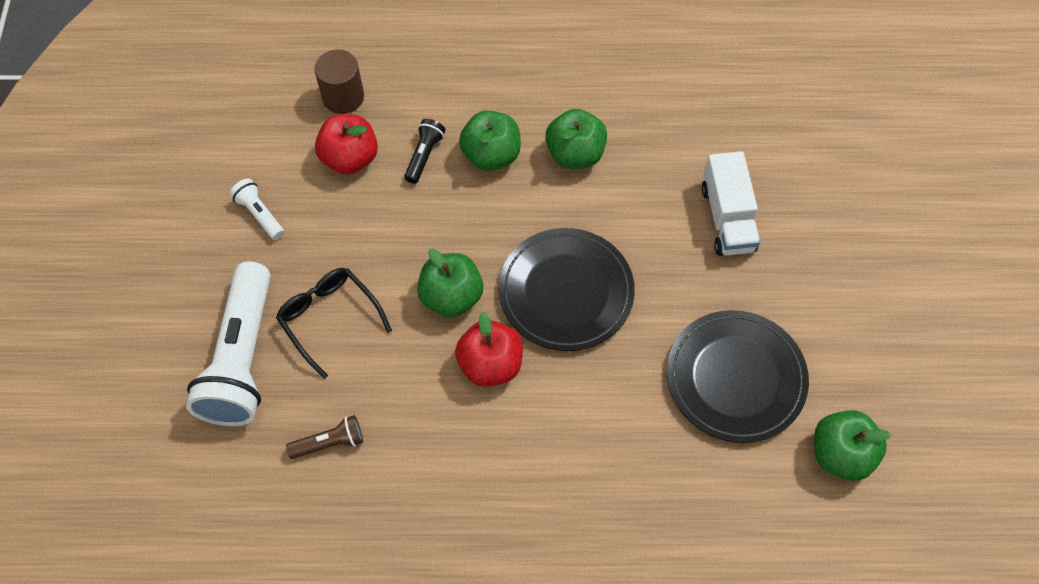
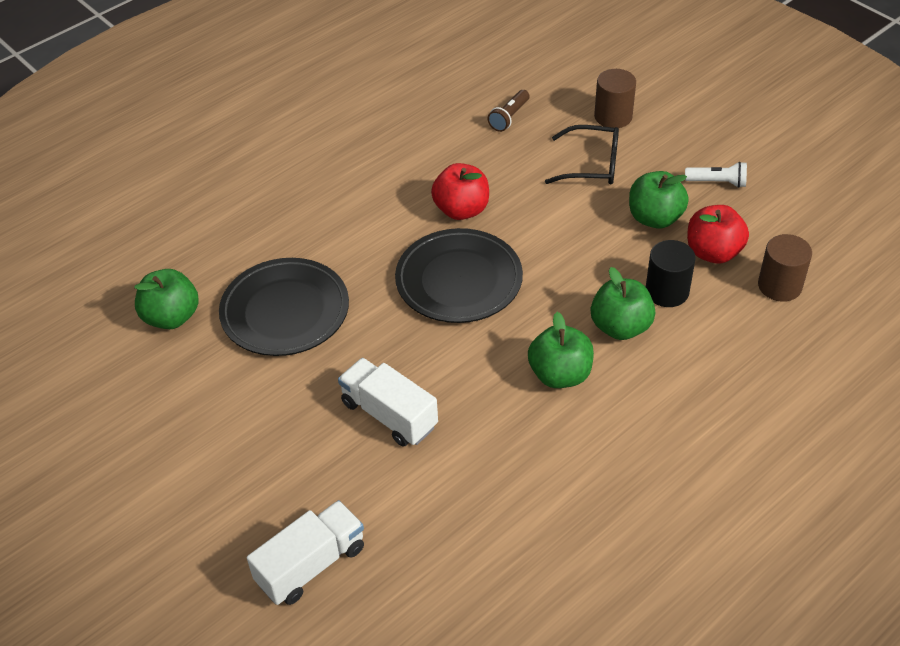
camera: 140 degrees right, 15 degrees down
(242, 358) = (613, 116): white flashlight -> brown cylinder
(424, 155) = (667, 291): black flashlight -> black cylinder
(451, 297) = (532, 226): green apple -> green apple (655, 218)
(868, 154) = (311, 565): none -> white truck

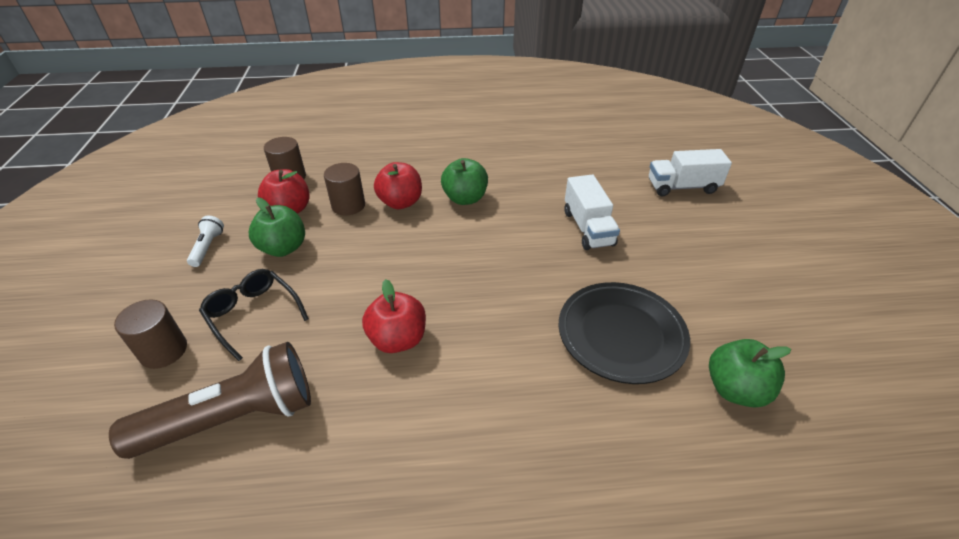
camera: 145 degrees left, 5 degrees down
(459, 280) = (463, 282): black plate -> none
(509, 117) = (233, 417): brown flashlight -> brown flashlight, size x2.29
(620, 327) = (400, 202): green apple -> red apple
(667, 291) = (348, 205): black cylinder -> brown cylinder
(717, 182) = (208, 247): white flashlight -> white flashlight turned 45 degrees clockwise

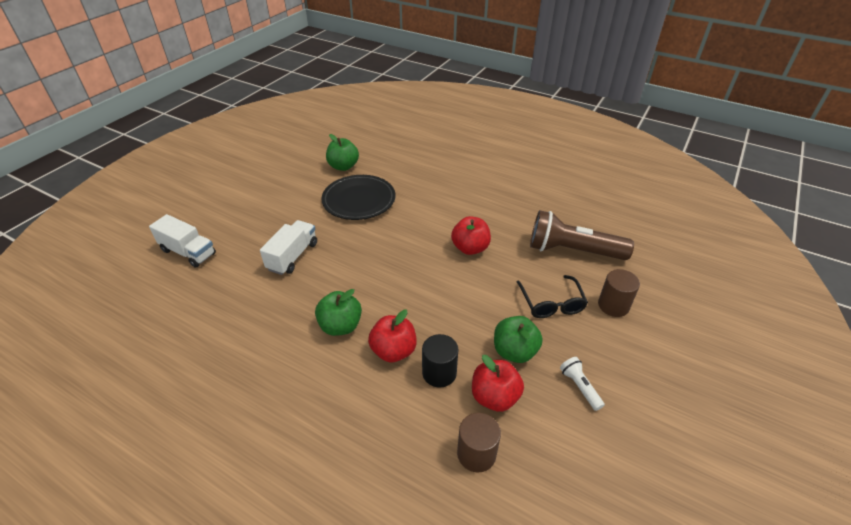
camera: 145 degrees left, 0 degrees up
(208, 247) = (579, 387): white flashlight -> white flashlight turned 120 degrees clockwise
(348, 205) = (439, 373): brown cylinder -> black cylinder

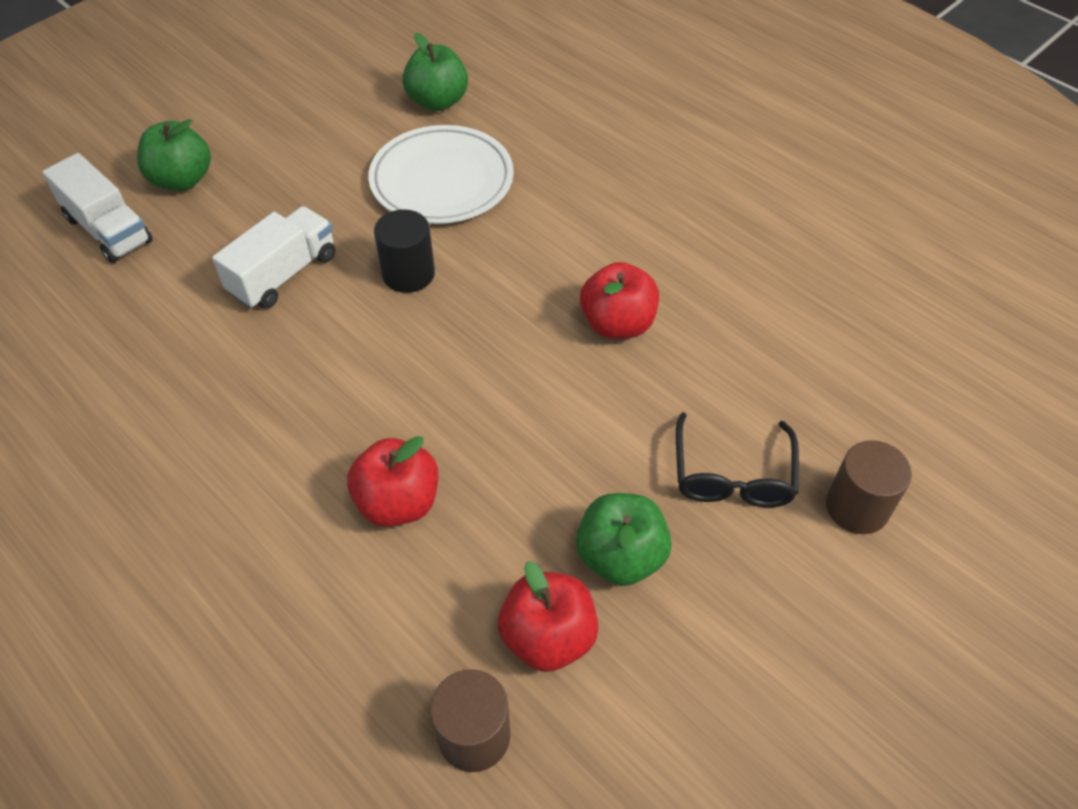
camera: 15 degrees right, 10 degrees up
(340, 326) = (321, 432): green apple -> green apple (182, 180)
(359, 200) = (442, 180): black plate -> white plate
(439, 373) = (464, 565): black cylinder -> black cylinder (408, 274)
(572, 251) = (822, 371): brown flashlight -> none
(579, 387) = (717, 658): white flashlight -> none

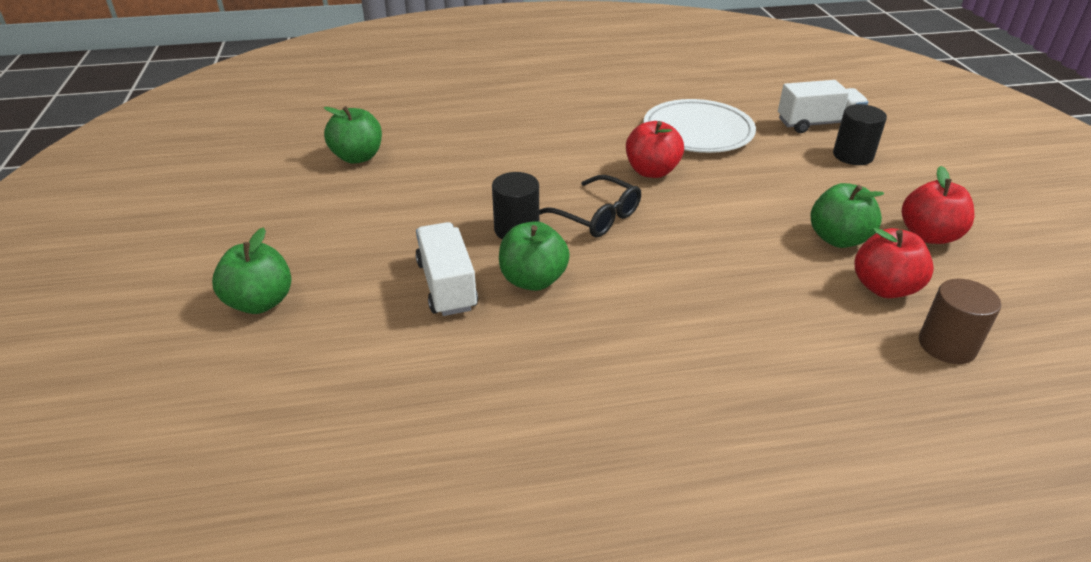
camera: 55 degrees left, 15 degrees down
(108, 230) = (261, 367): white truck -> white truck (818, 124)
(335, 328) = (533, 280): none -> green apple
(398, 502) = (730, 309): red apple -> red apple (929, 235)
(442, 180) = (441, 184): white plate -> white plate (698, 132)
(732, 476) = (804, 181): black glasses -> black glasses (597, 217)
(857, 507) = (853, 155): brown cylinder -> black cylinder

